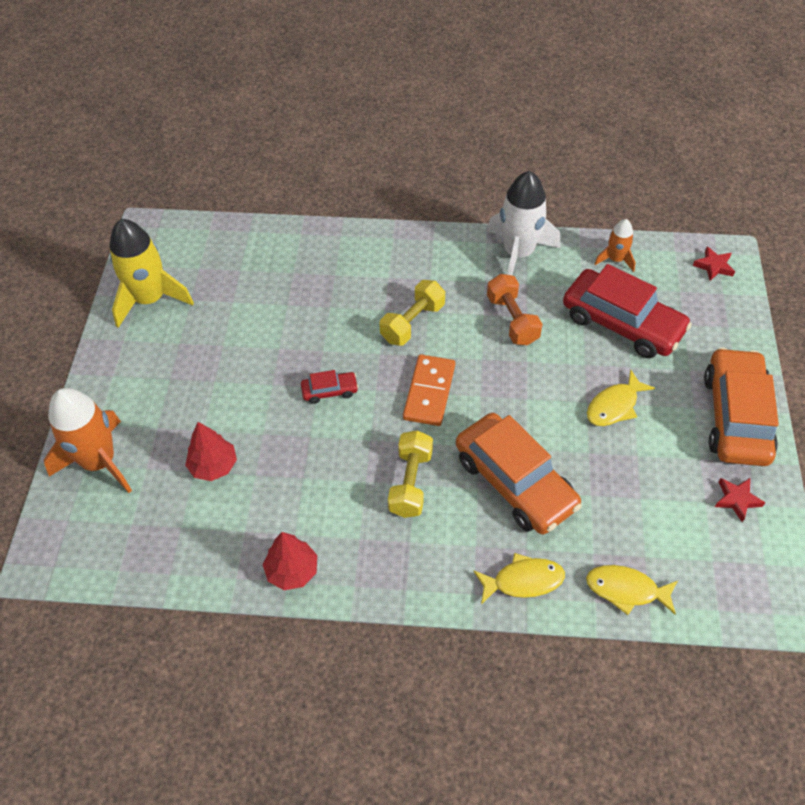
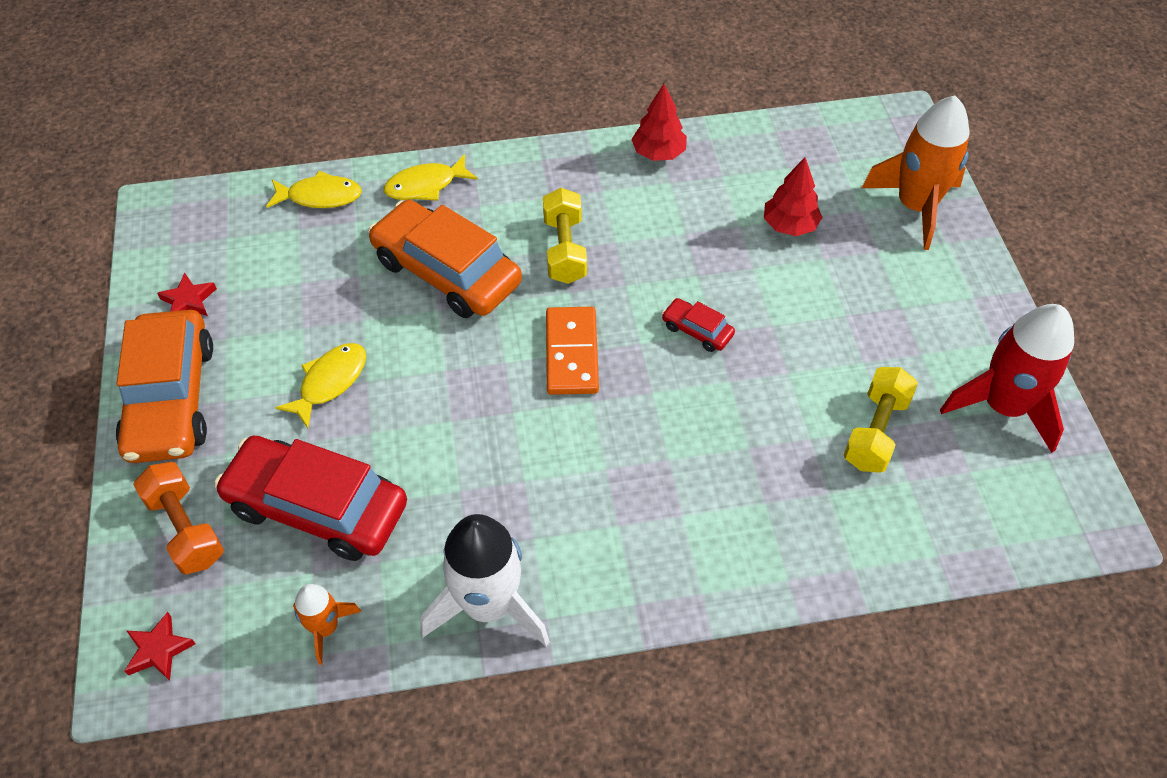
camera: 165 degrees right, 0 degrees up
(150, 299) = (1003, 406): yellow rocket -> red rocket
(330, 391) = (697, 330): red car -> red car turned 60 degrees clockwise
(412, 323) = (622, 446): yellow dumbbell -> yellow dumbbell (875, 431)
(512, 320) = (480, 480): orange dumbbell -> orange dumbbell (186, 528)

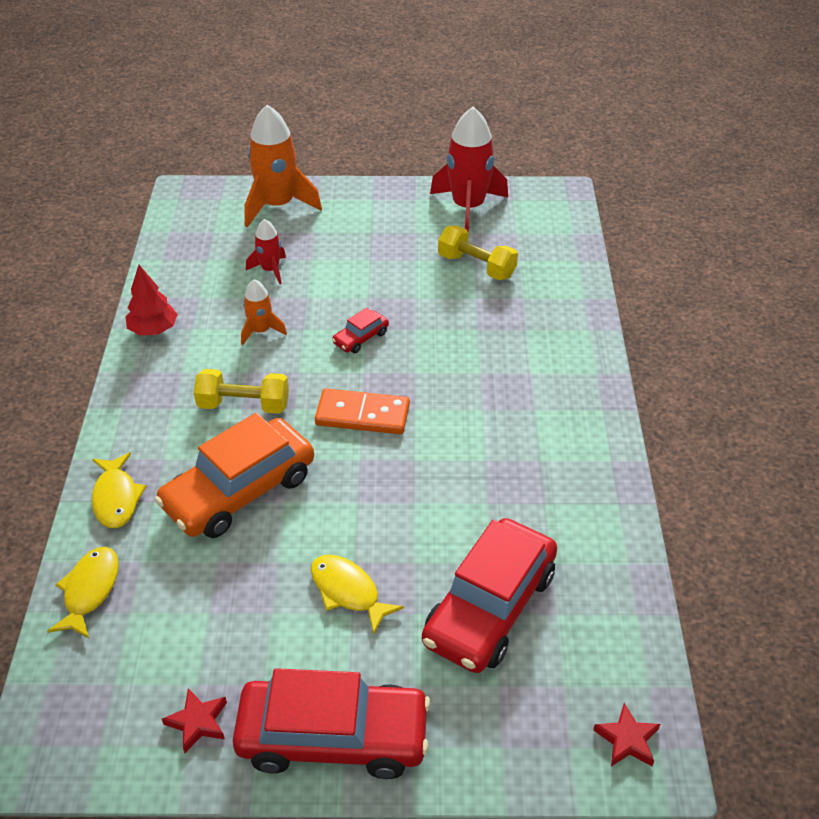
camera: 80 degrees left, 10 degrees down
(171, 399) = (333, 737): orange car -> red car
(186, 528) = (498, 719): orange dumbbell -> none
(326, 627) = (611, 605): orange rocket -> orange rocket (261, 331)
(489, 605) = (598, 494): white rocket -> none
(789, 225) = (270, 270): red tree -> red rocket

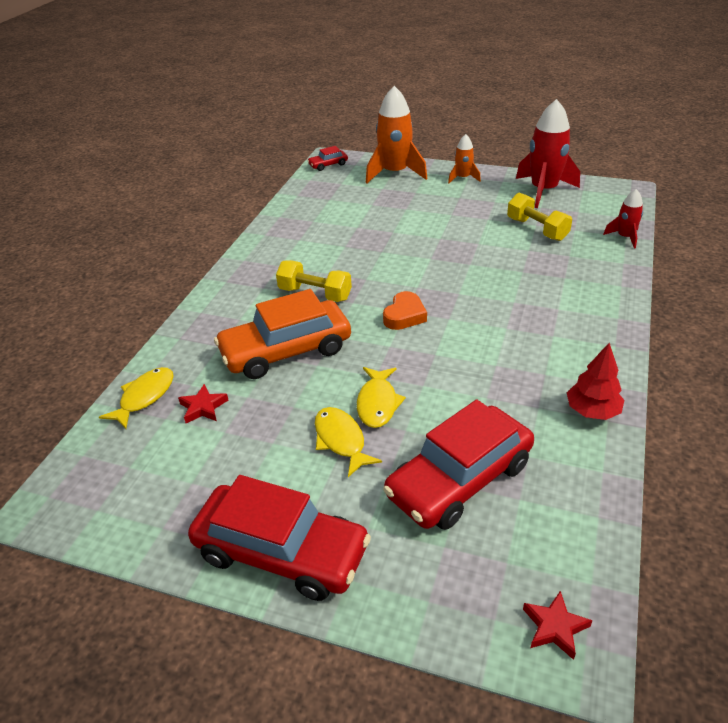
camera: 20 degrees right, 5 degrees down
(116, 498) = (194, 339): yellow fish -> yellow fish (378, 403)
(153, 330) = (271, 236): red tree -> red tree (592, 411)
(198, 722) = (178, 512): red star -> red star (203, 407)
(261, 331) = (349, 248): orange rocket -> orange rocket (463, 178)
(270, 270) = (372, 211): red rocket -> red rocket (625, 237)
(360, 338) = (424, 263): red car -> red car (328, 165)
(362, 415) = (404, 315): orange domino -> orange heart

